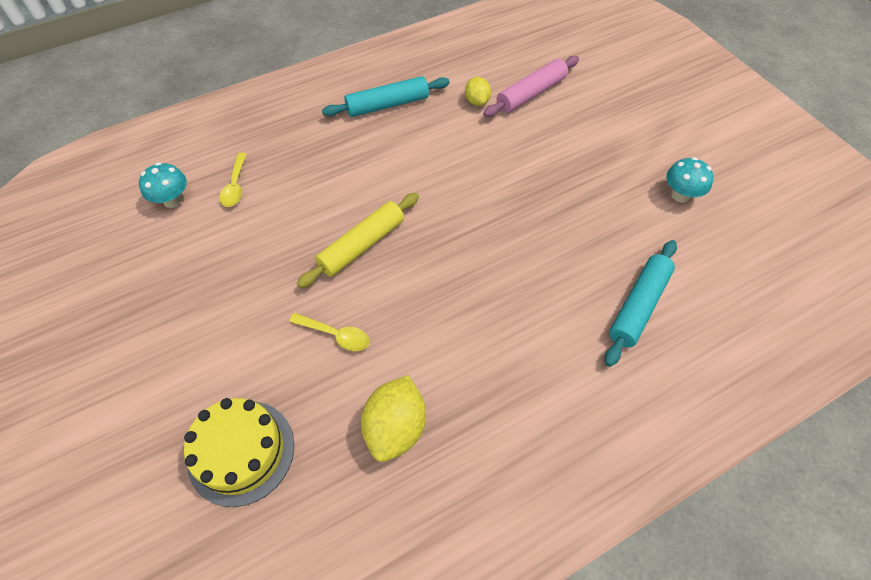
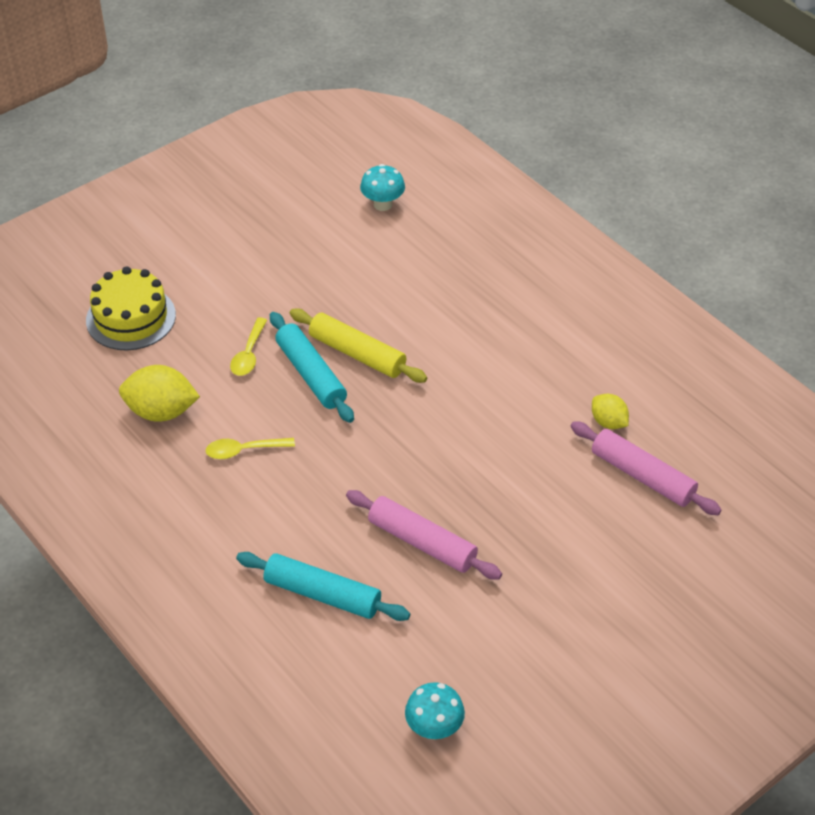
camera: 80 degrees right, 10 degrees down
(235, 186) = (412, 243): yellow spoon -> yellow spoon (243, 450)
(387, 105) = (573, 339): turquoise rolling pin -> turquoise rolling pin (311, 375)
(477, 101) = (608, 422): yellow lemon -> yellow lemon turned 75 degrees clockwise
(585, 229) = (422, 543): none -> pink rolling pin
(680, 195) = (500, 640): turquoise mushroom -> turquoise mushroom (434, 728)

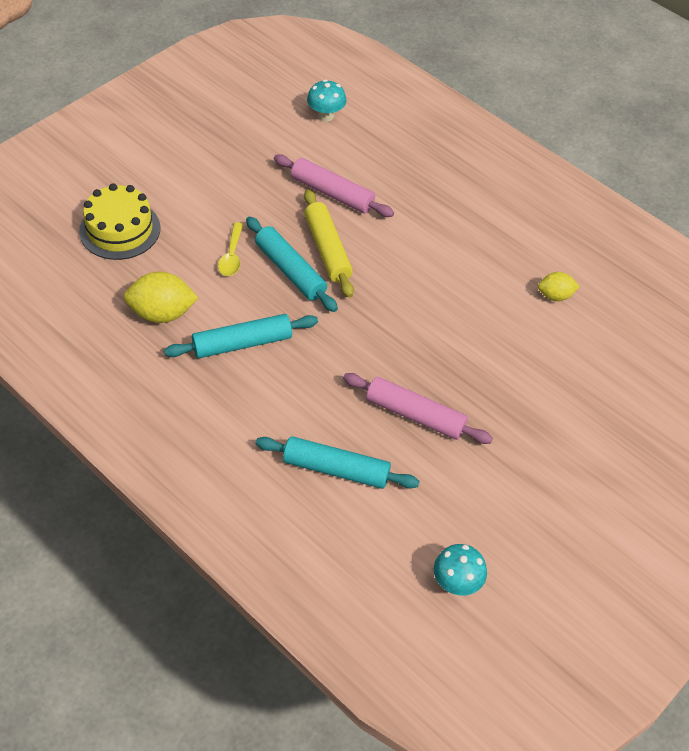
camera: 10 degrees left, 5 degrees up
(243, 450) = (242, 343): yellow spoon -> turquoise rolling pin
(357, 353) = (328, 249): yellow rolling pin -> yellow rolling pin turned 45 degrees clockwise
(608, 422) = (555, 296): yellow lemon -> yellow lemon turned 45 degrees counterclockwise
(642, 476) = (593, 341): pink rolling pin -> pink rolling pin (332, 193)

